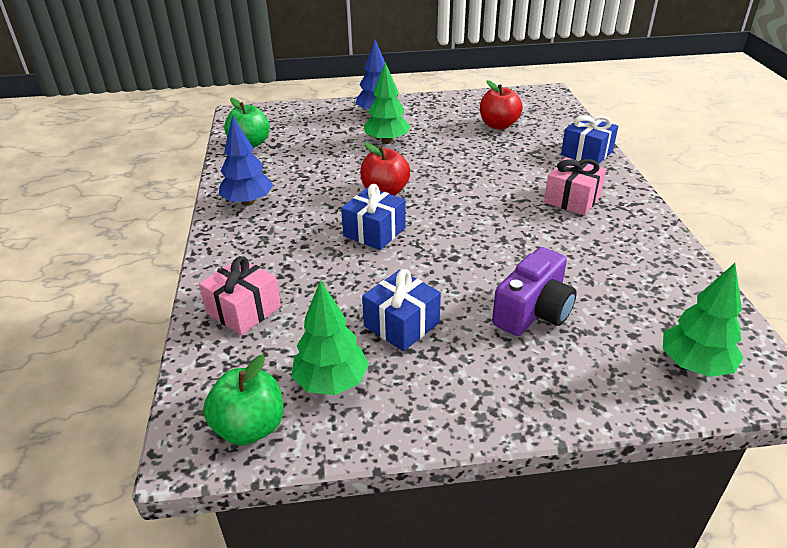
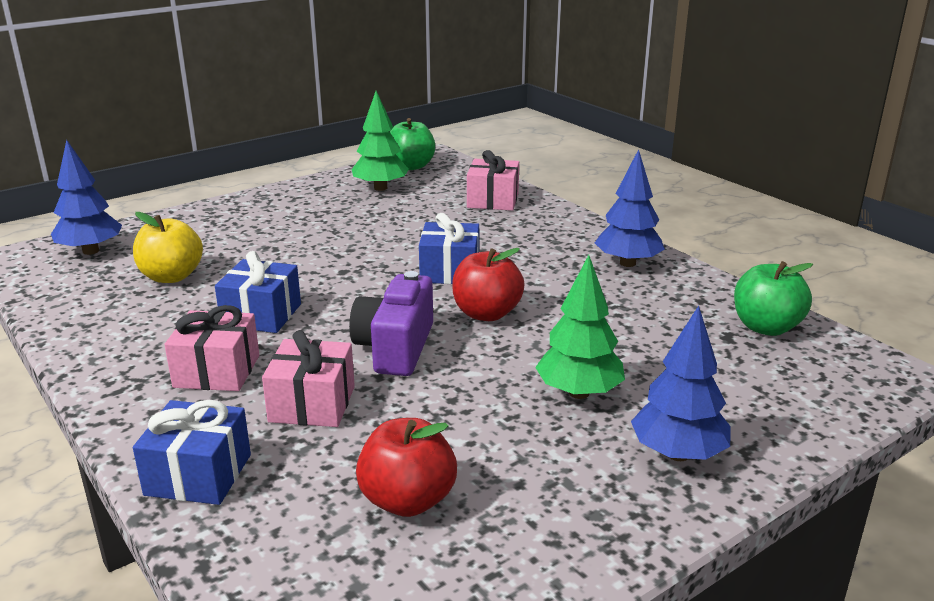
camera: 150 degrees right, 10 degrees down
(401, 324) = (355, 220): blue gift -> blue gift (261, 315)
(522, 168) = (312, 404): none -> pink gift
(533, 312) = (241, 251): purple camera -> purple camera (395, 348)
(603, 296) = (171, 277): none -> yellow apple
(694, 365) = (91, 251): green tree -> blue tree

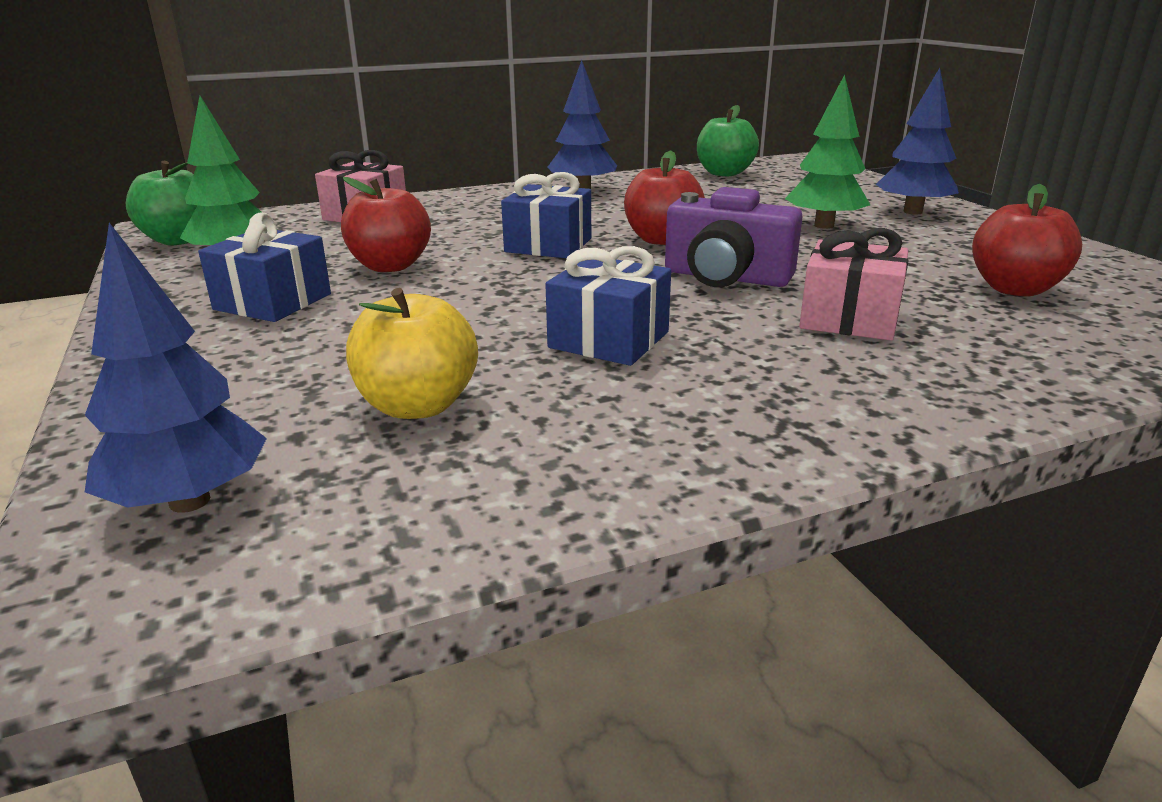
camera: 75 degrees left, 0 degrees up
(198, 475) = (1015, 378): blue gift -> blue gift (273, 302)
(217, 371) = (766, 368): pink gift -> none
(382, 230) = (390, 266): none -> red apple

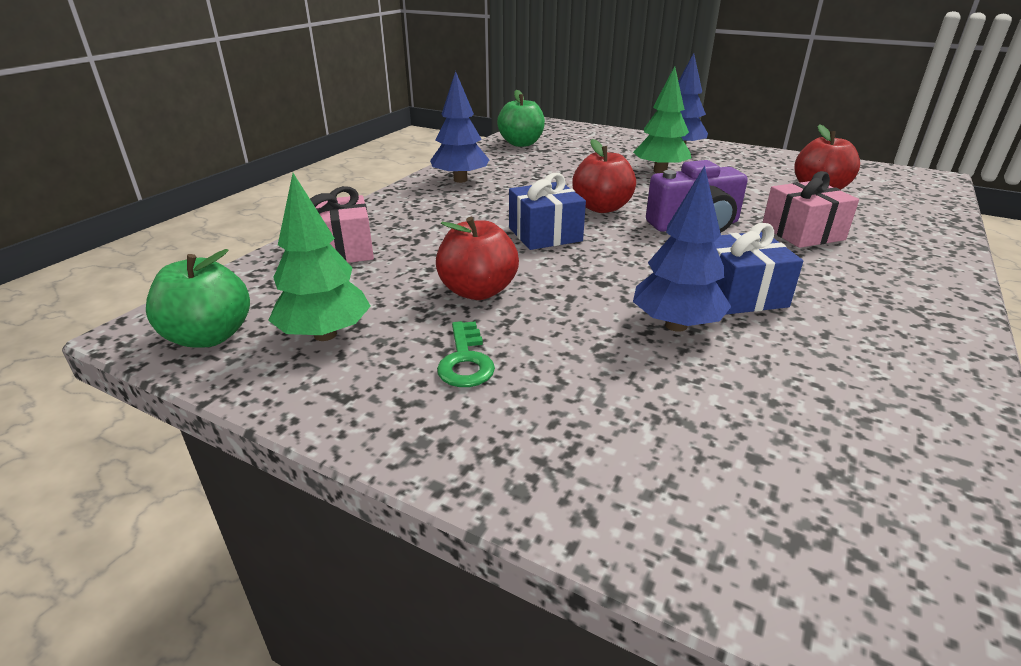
camera: 40 degrees left, 5 degrees up
(190, 501) = (824, 548): blue tree -> blue tree (676, 325)
(273, 302) = (465, 361): blue gift -> green key
(418, 406) = (762, 393): yellow apple -> none

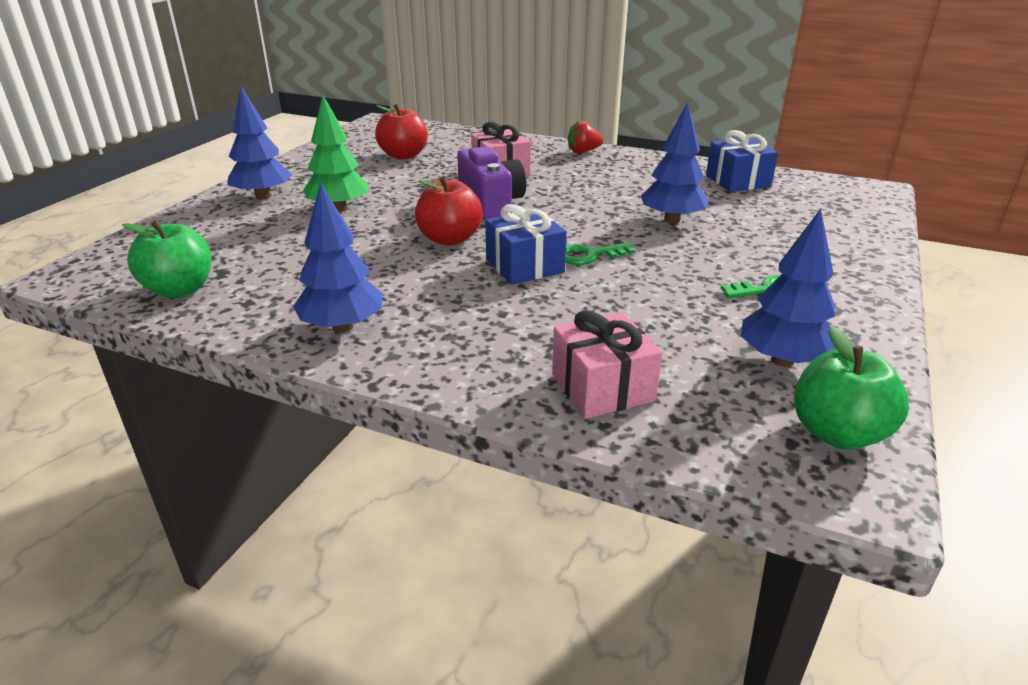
camera: 95 degrees left, 0 degrees up
(325, 335) = (782, 360): green tree -> blue tree
(478, 291) = (660, 293): red apple -> none
(567, 264) = (589, 255): none -> green key
(740, 294) = (615, 199): blue gift -> blue gift (737, 181)
(932, 288) = (583, 152): none -> red strawberry

